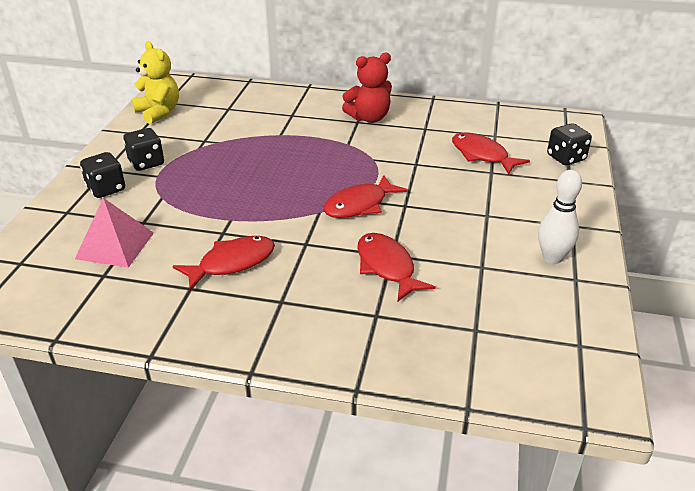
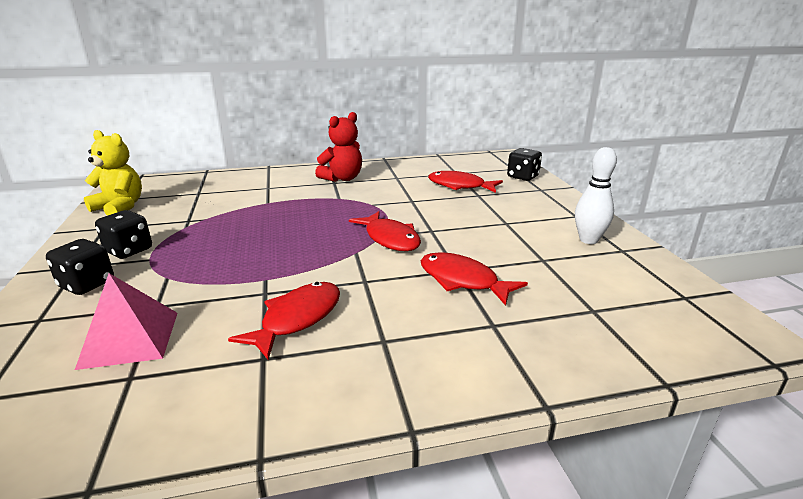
camera: 25 degrees left, 10 degrees down
(359, 205) = (390, 239): red fish -> red fish turned 60 degrees counterclockwise

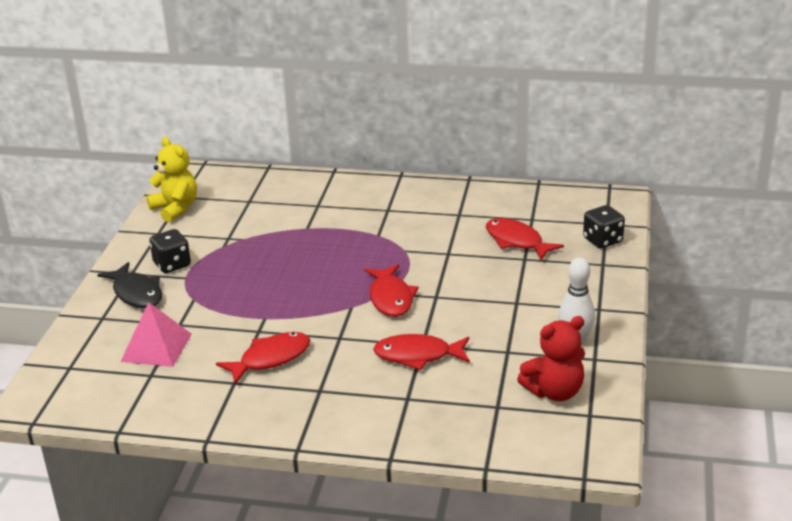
camera: 25 degrees right, 5 degrees up
(87, 284) = (136, 293): black dice -> black fish
(342, 178) = (400, 205): red teddy bear -> red teddy bear (554, 391)
(462, 280) = (417, 355): red fish -> red fish turned 60 degrees counterclockwise

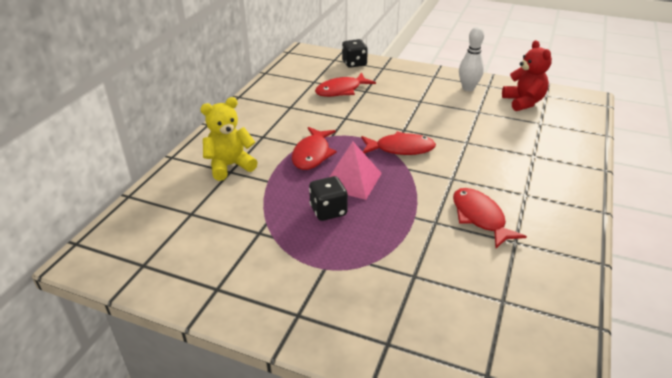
camera: 80 degrees left, 5 degrees up
(136, 293) = (344, 310): black fish -> none
(156, 347) = (454, 295): pink pyramid -> pink pyramid (352, 180)
(172, 264) = (294, 278): black dice -> black dice (328, 211)
(175, 209) = (168, 271): yellow teddy bear -> yellow teddy bear (230, 166)
(417, 355) = (480, 145): red fish -> red fish (312, 154)

